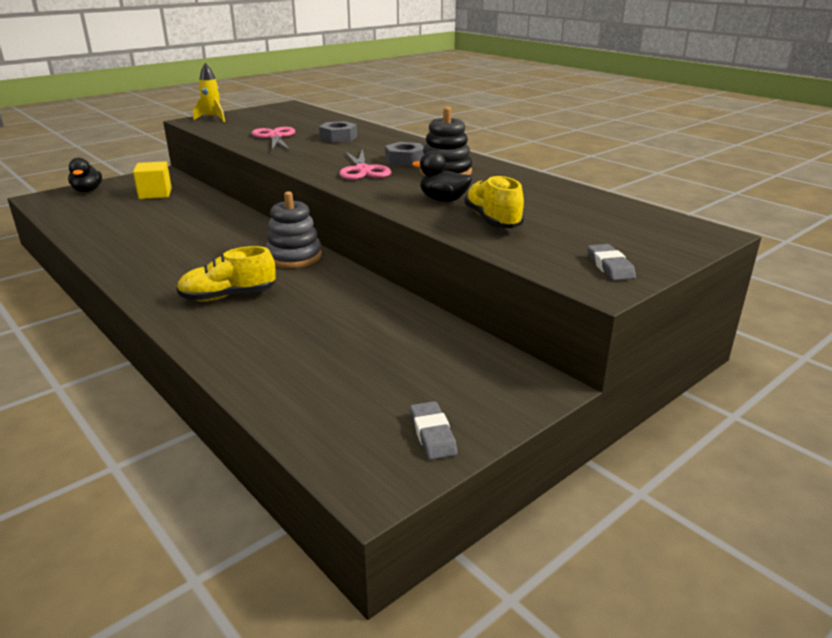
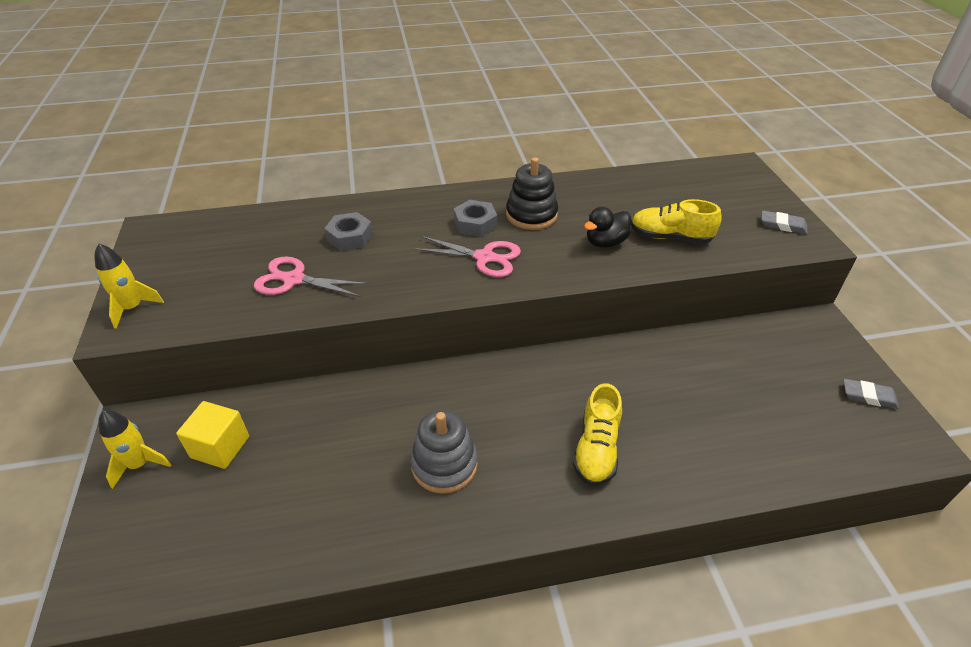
camera: 60 degrees left, 15 degrees up
(87, 191) = (120, 525): black duck -> none
(131, 182) = (139, 464): none -> yellow rocket
(294, 257) = (530, 376): grey stacking toy -> grey stacking toy (444, 465)

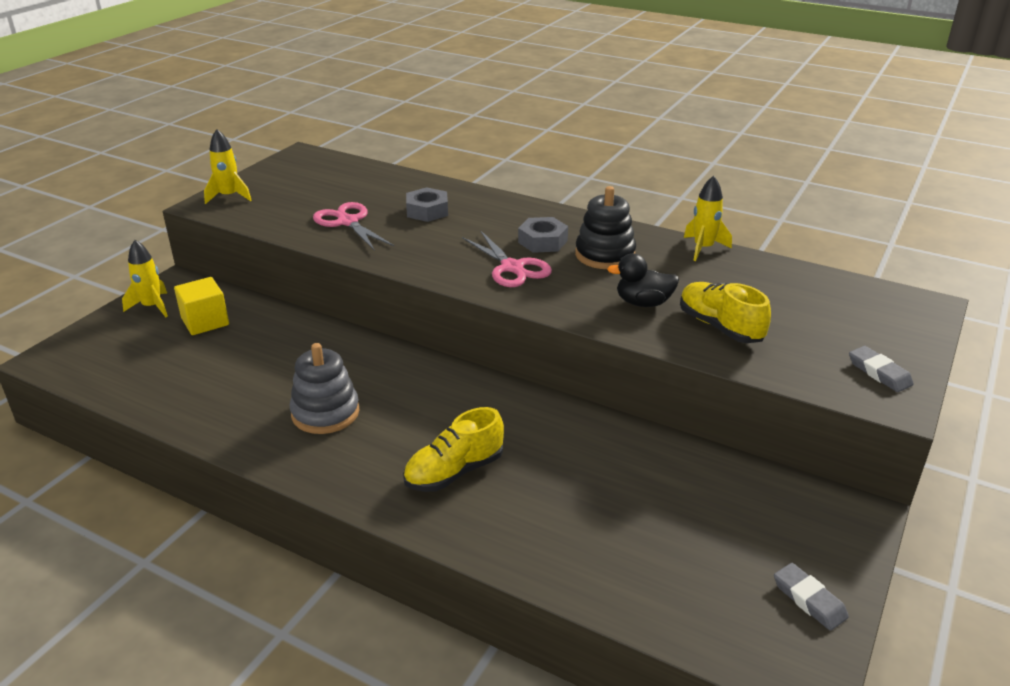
camera: 40 degrees right, 10 degrees down
(583, 180) = (703, 248): none -> yellow rocket

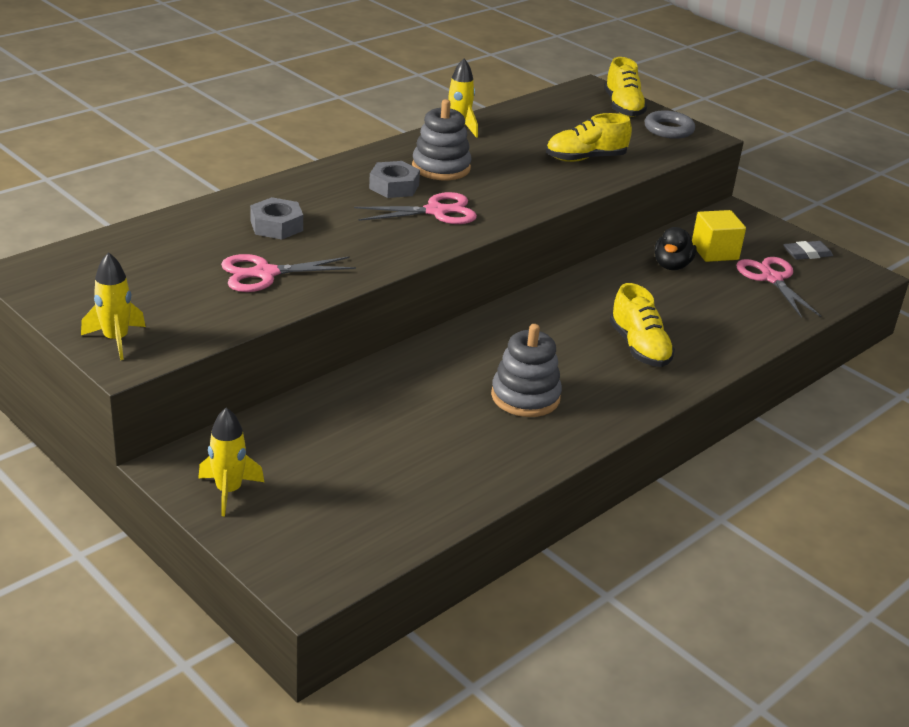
camera: 75 degrees left, 0 degrees up
(205, 322) = (297, 452): yellow cube -> yellow cube (714, 252)
(605, 255) = (441, 167): black stacking toy -> grey stacking toy
(643, 303) = (534, 175): black duck -> black duck (671, 265)
(702, 567) = (771, 278): none -> pink scissors
(879, 373) = (668, 129): grey eraser -> grey ring
(898, 332) = (623, 107): none -> yellow shoe

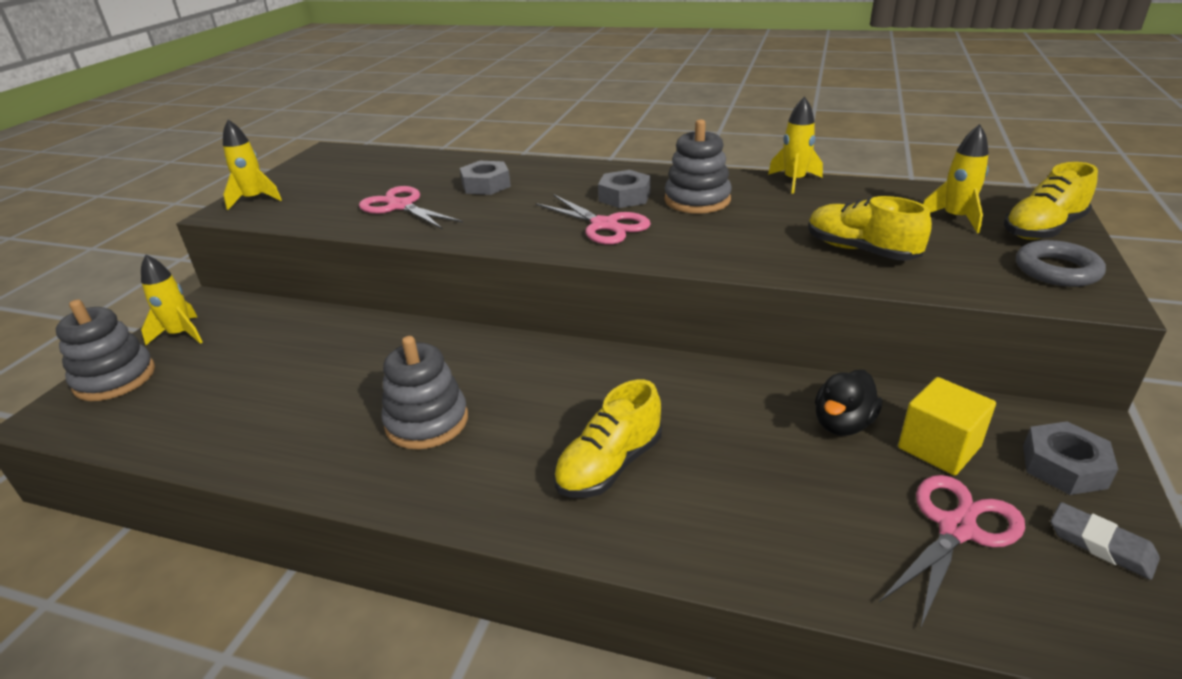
camera: 65 degrees right, 0 degrees up
(276, 541) = (115, 378): none -> grey stacking toy
(580, 118) = (955, 218): none -> yellow rocket
(671, 265) = (842, 424): black duck -> black duck turned 45 degrees counterclockwise
(755, 232) = (1064, 466): none -> grey nut

